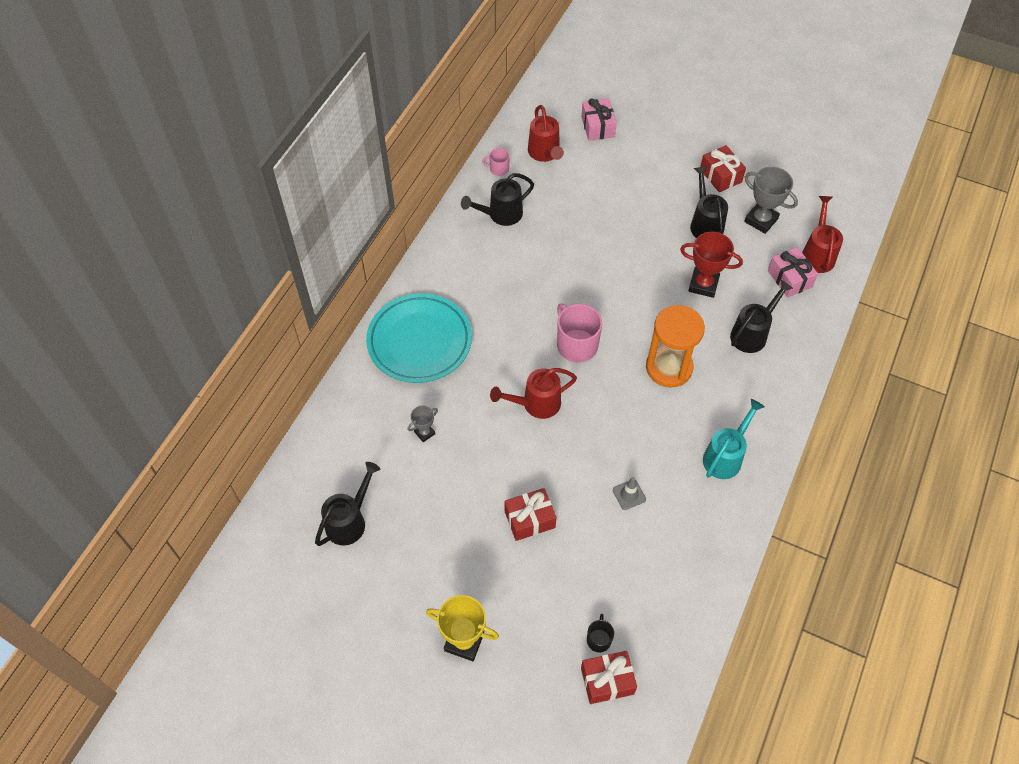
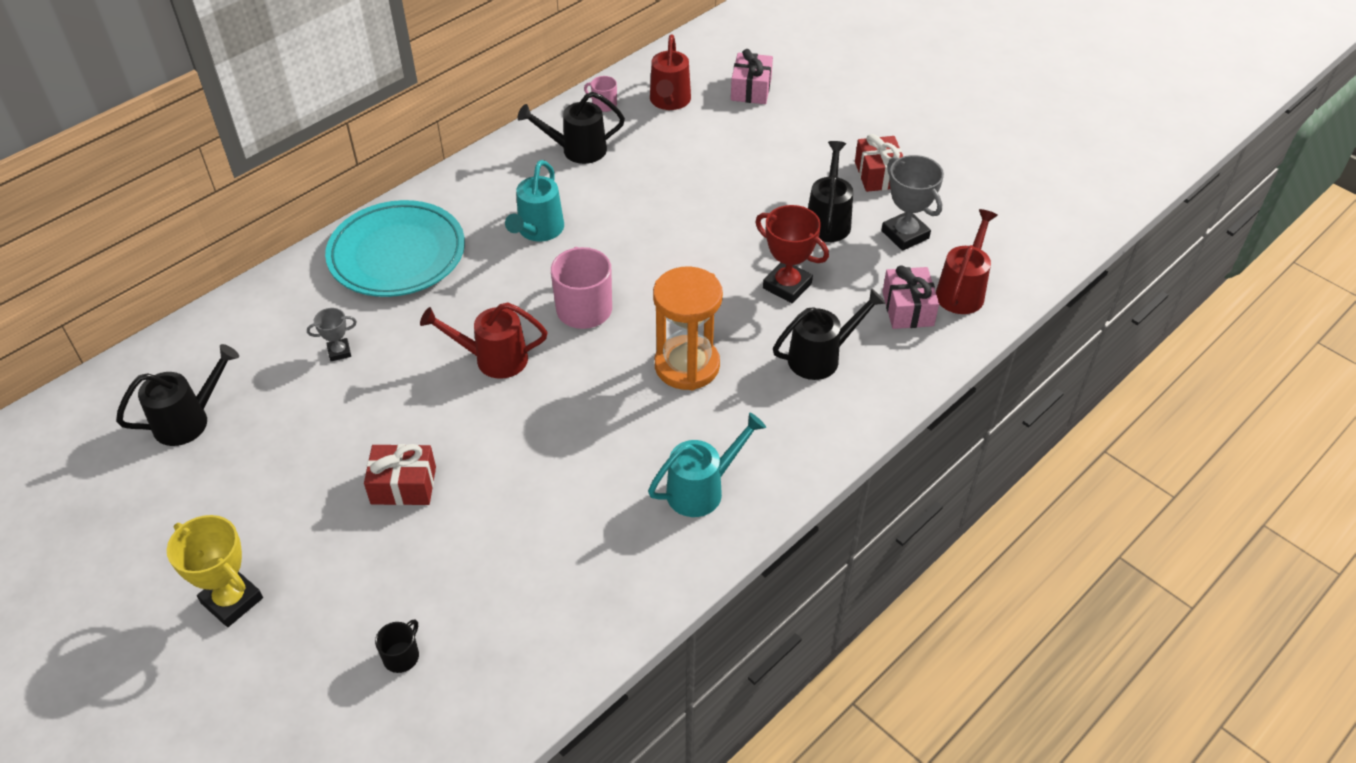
camera: 20 degrees right, 10 degrees down
(510, 291) = (538, 231): none -> turquoise watering can
(607, 681) = (381, 711): red gift -> none
(629, 495) = (547, 496): grey traffic cone -> none

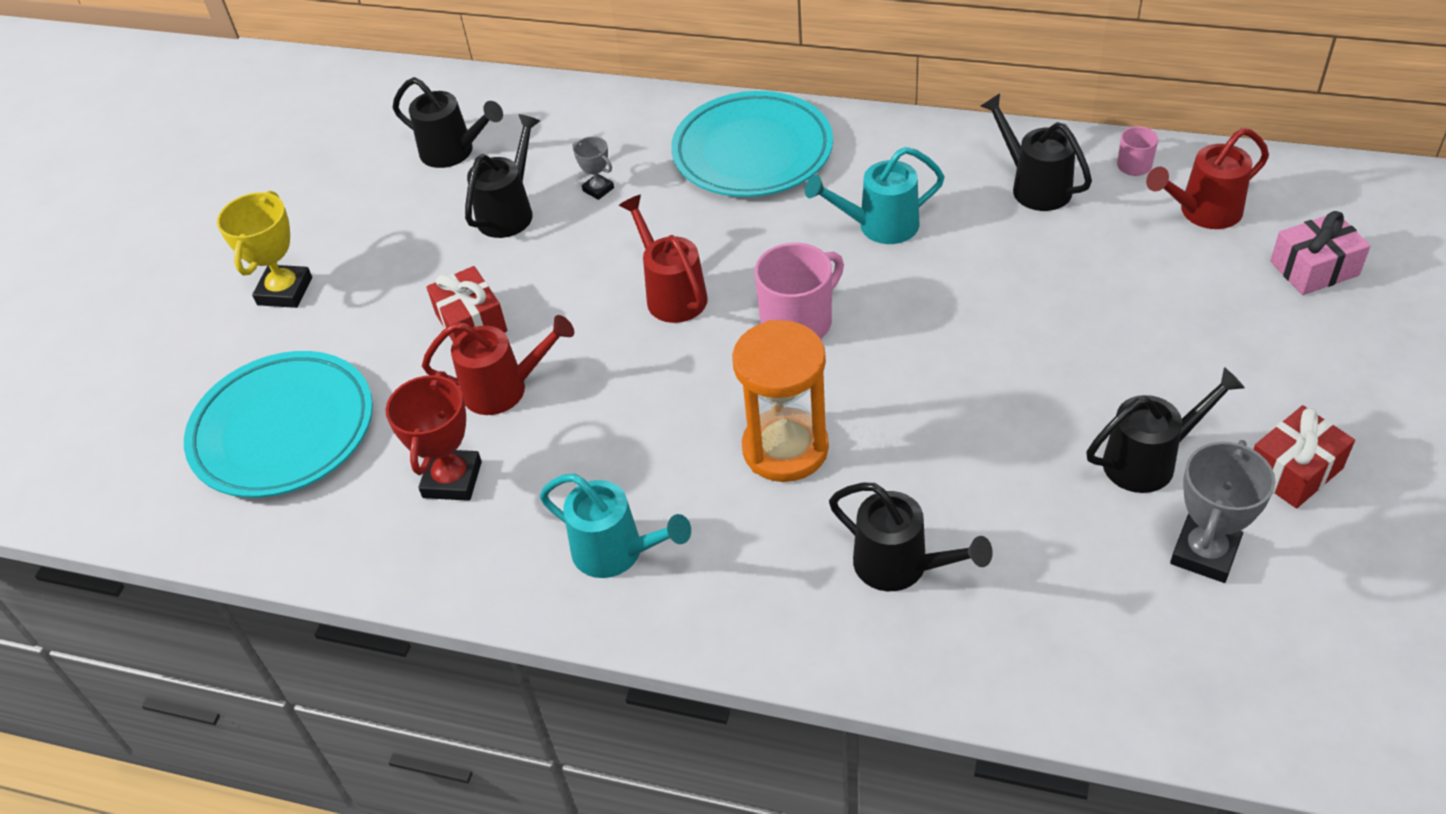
camera: 65 degrees right, 0 degrees up
(304, 413) = (509, 211): none -> black watering can
(402, 656) = (283, 430): black mug -> turquoise plate
(787, 286) = (992, 476): red trophy -> red trophy (452, 479)
(907, 309) = (1065, 618): pink gift -> none
(962, 290) = (1157, 666): red watering can -> red watering can (505, 389)

